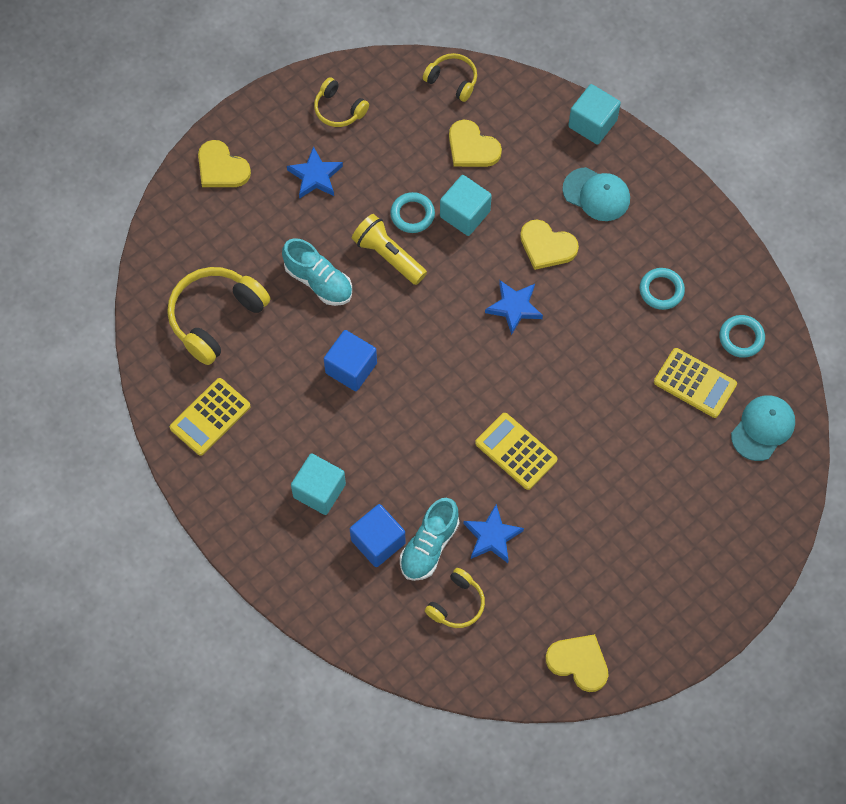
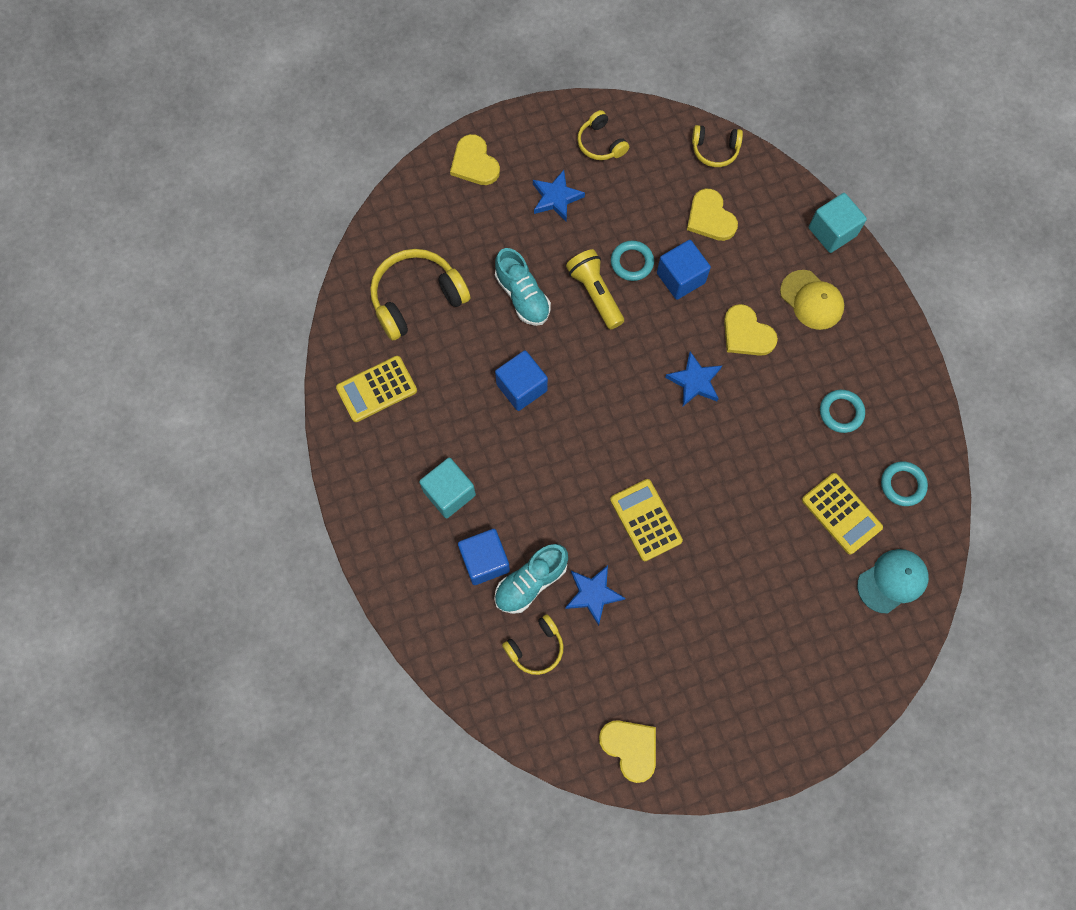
camera: 20 degrees right, 5 degrees up
(452, 81) = (715, 150): yellow headphones -> yellow headphones turned 135 degrees clockwise
(465, 214) = (680, 278): turquoise cube -> blue cube
(596, 194) = (811, 300): turquoise cap -> yellow cap

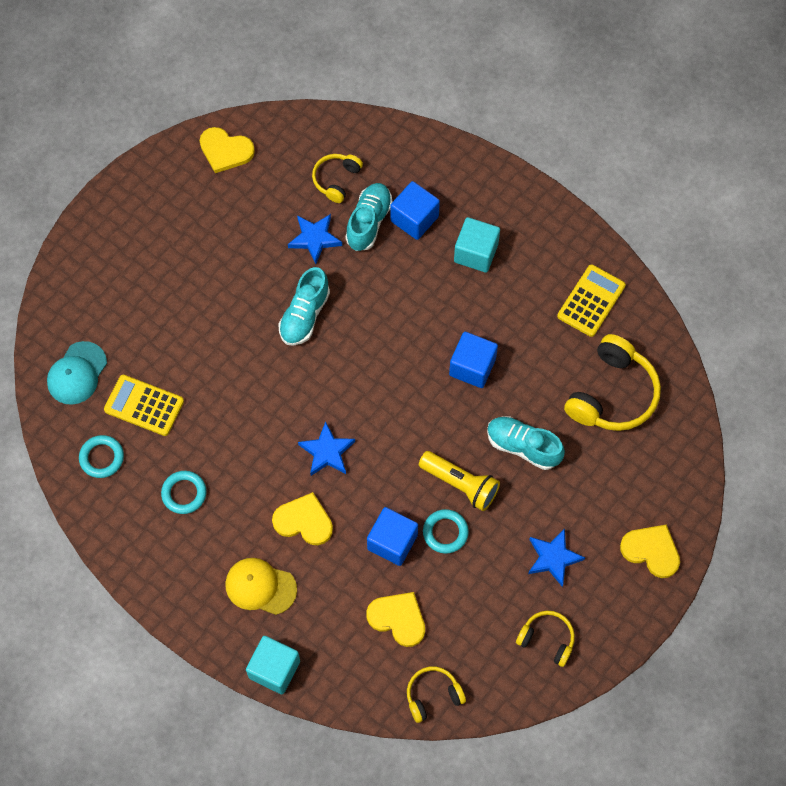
camera: 150 degrees right, 5 degrees down
(646, 520) = (304, 315): yellow calculator -> turquoise shoe

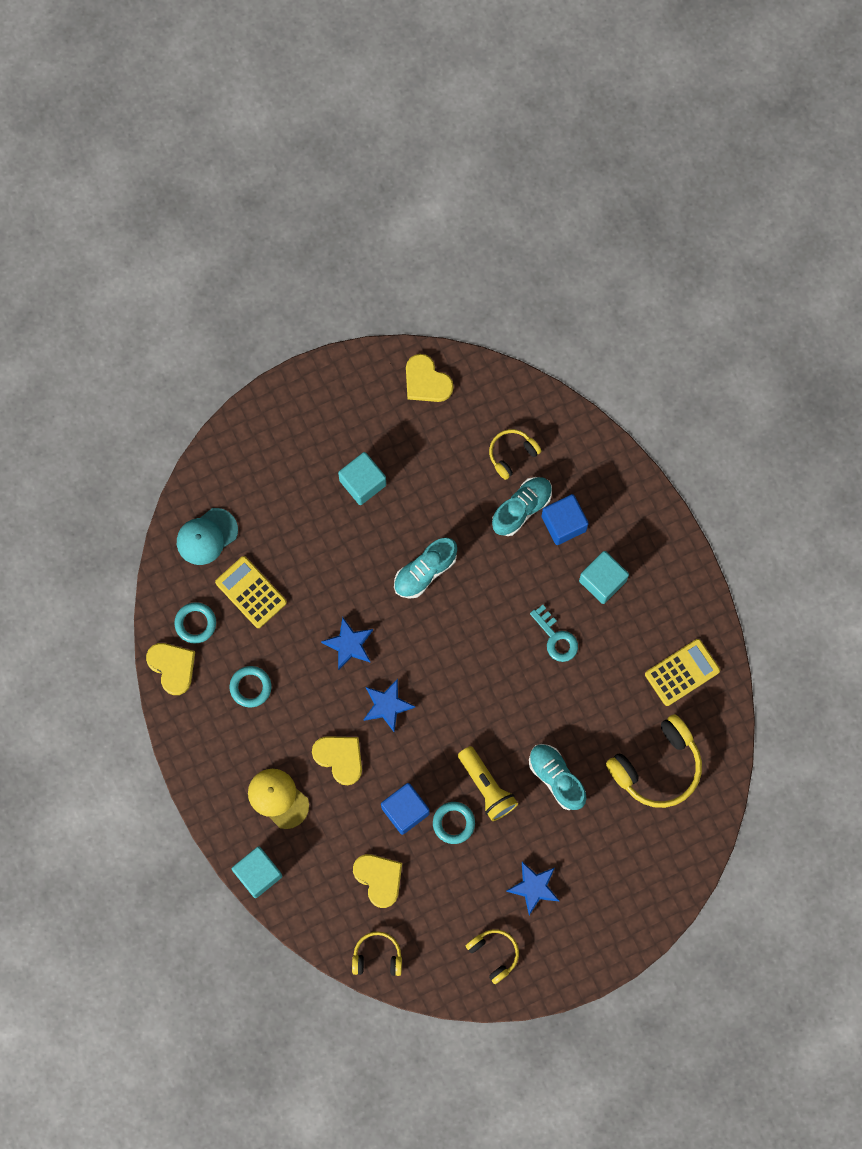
camera: 25 degrees right, 10 degrees up
(207, 262) = (362, 482): none -> turquoise cube
(315, 239) = (467, 503): blue star -> blue star (349, 644)
(458, 321) = (556, 638): none -> turquoise key
(472, 367) = (548, 686): blue cube -> none
(651, 551) = (620, 920): yellow heart -> yellow heart (172, 667)

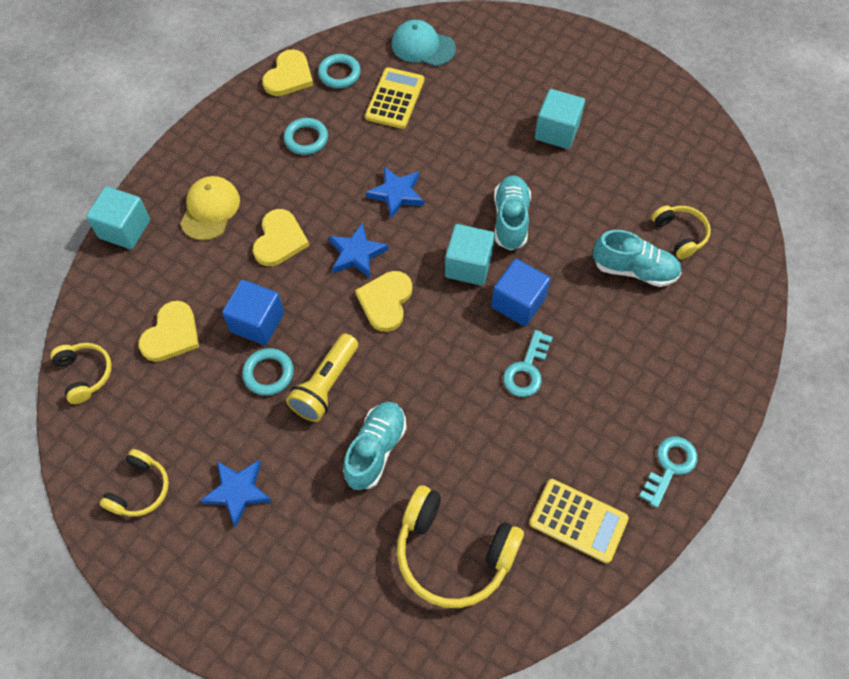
camera: 60 degrees right, 15 degrees down
(425, 571) = (510, 220): turquoise shoe -> turquoise shoe turned 75 degrees clockwise
(426, 381) = (688, 133): yellow heart -> yellow heart (385, 301)
(512, 454) = (679, 235): yellow headphones -> yellow headphones turned 45 degrees clockwise
(563, 523) = (649, 315): blue cube -> blue cube (518, 303)
(602, 581) = (618, 382): turquoise cube -> turquoise cube (468, 265)
(680, 588) = (670, 466): none -> turquoise key

